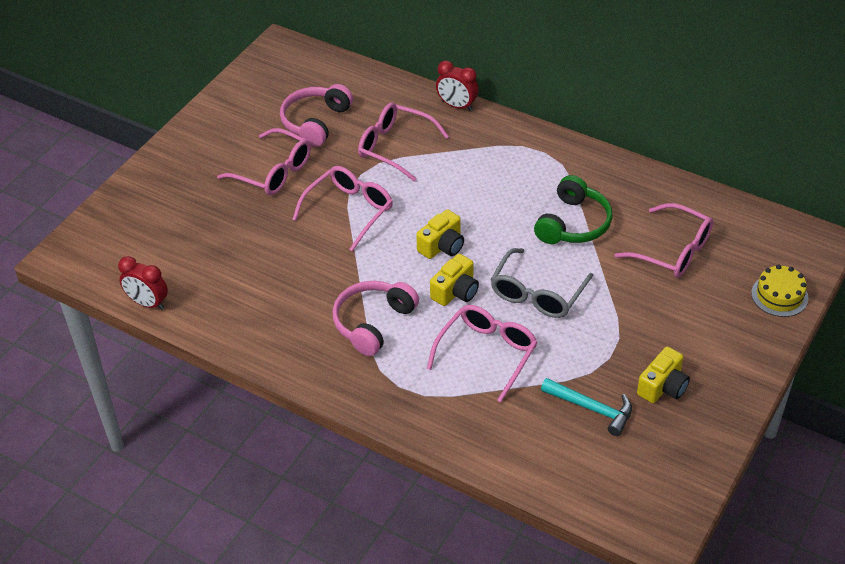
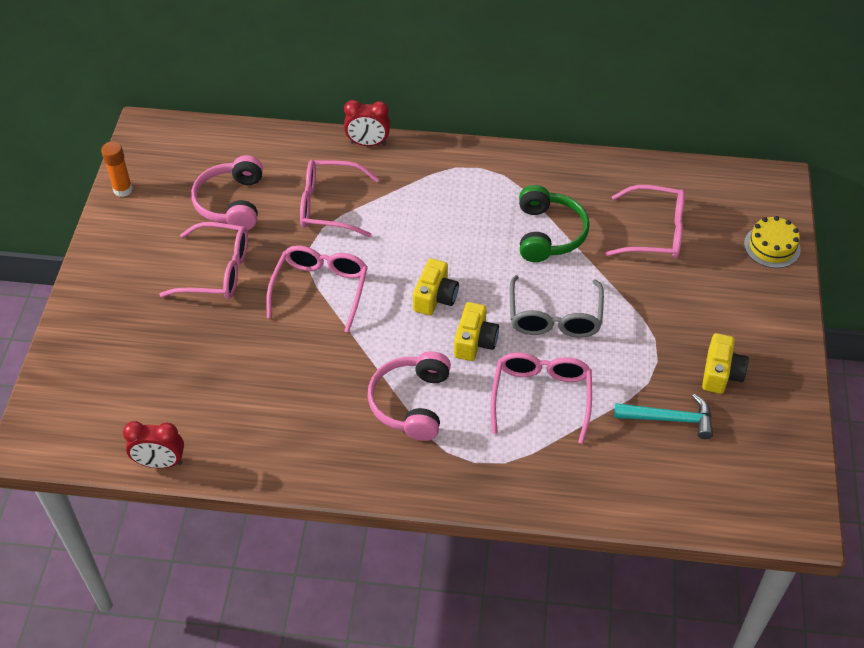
camera: 25 degrees left, 5 degrees up
(234, 88) = (123, 189): none -> orange glue stick

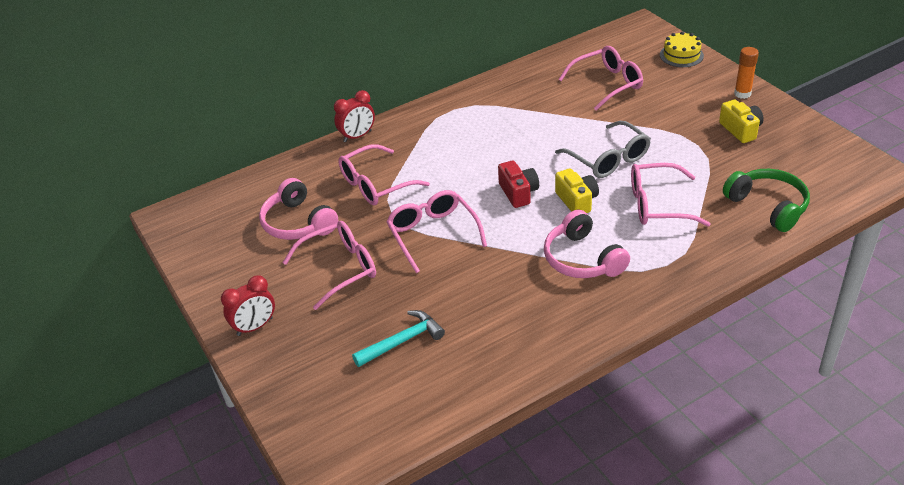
camera: 35 degrees left, 10 degrees down
(123, 189) = (195, 263): orange glue stick -> orange glue stick (742, 94)
(160, 463) = (451, 412): red clock -> red clock (255, 327)
(435, 297) = (518, 193): yellow camera -> red camera
(541, 397) = (658, 205): pink glasses -> pink glasses turned 60 degrees counterclockwise
(548, 234) = (545, 119): green headphones -> green headphones (768, 206)
(670, 419) = (746, 169): turquoise hammer -> turquoise hammer (402, 341)

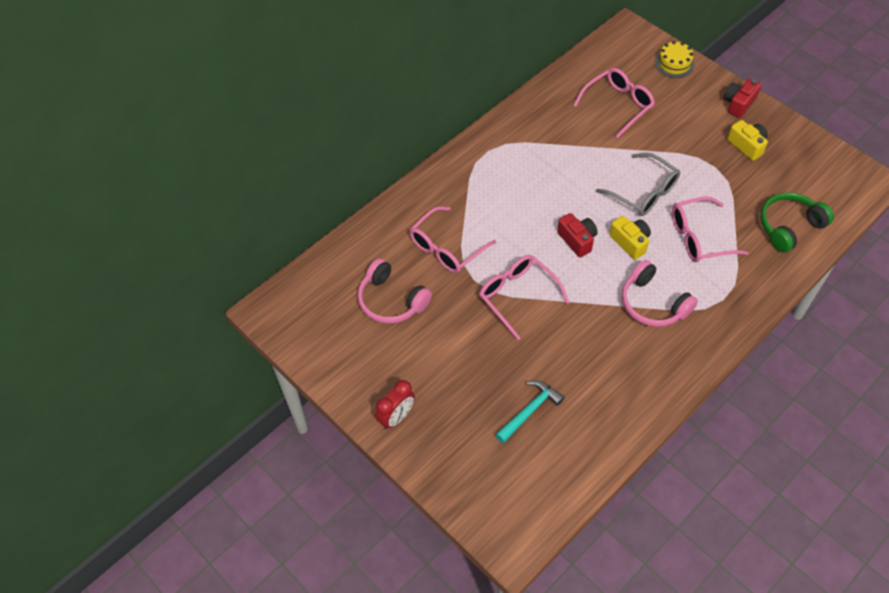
camera: 15 degrees left, 15 degrees up
(339, 269) = (448, 345): pink glasses -> none
(357, 136) = (409, 194): red clock -> none
(742, 94) = (738, 104): orange glue stick -> red camera
(768, 206) = (789, 226): green headphones -> green headphones turned 75 degrees counterclockwise

